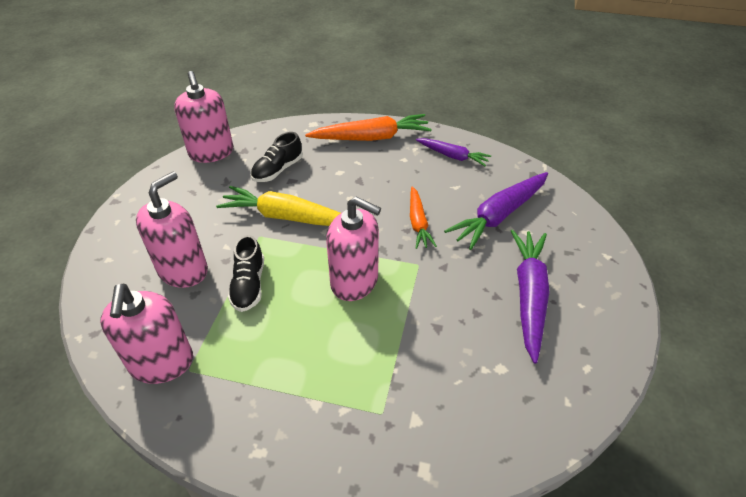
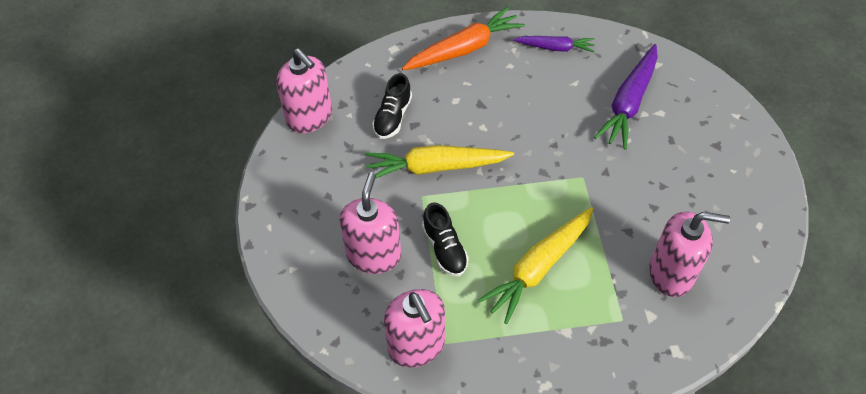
camera: 20 degrees left, 10 degrees up
(326, 331) = (538, 267): none -> yellow carrot
(354, 281) = (536, 212): pink soap dispenser -> pink soap dispenser (671, 273)
(418, 223) = (560, 134): orange carrot -> none
(529, 296) = (689, 176): purple carrot -> none

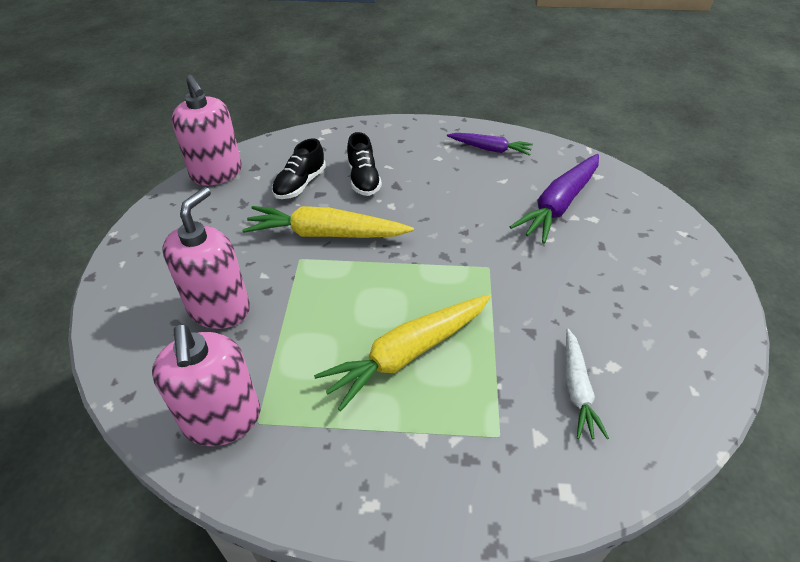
camera: 10 degrees right, 10 degrees down
(445, 249) = (303, 315): black shoe -> black shoe (363, 179)
(464, 49) = (395, 139): orange carrot -> none
(671, 273) = (577, 389): pink soap dispenser -> white carrot

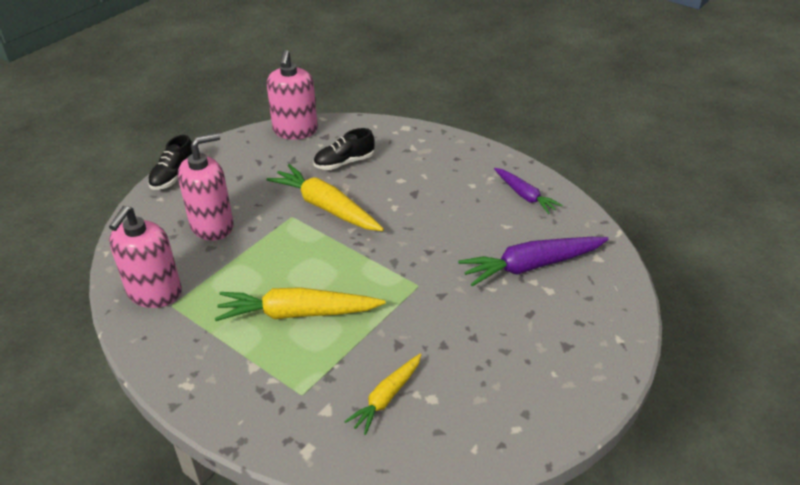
camera: 35 degrees right, 5 degrees down
(363, 179) = (394, 178): black shoe -> black shoe (173, 176)
(577, 389) = (386, 397): white carrot -> yellow carrot

